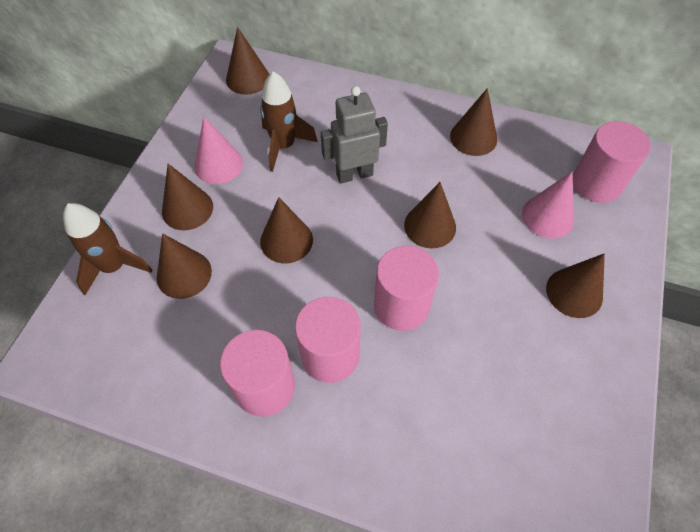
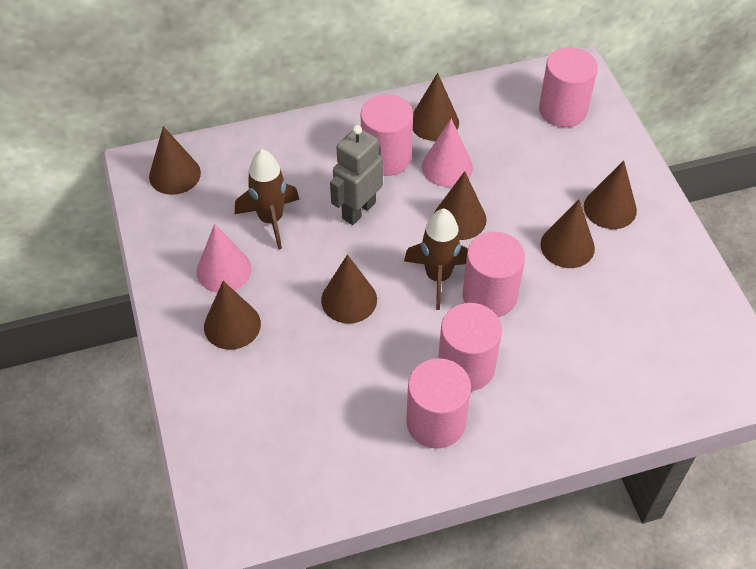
camera: 35 degrees left, 5 degrees down
(114, 267) = (212, 413): brown rocket -> brown rocket (438, 277)
(184, 274) = (283, 380): brown cone -> brown cone (567, 246)
(411, 145) = (386, 157): none -> pink cylinder
(547, 216) = (546, 158): pink cone -> pink cone (447, 167)

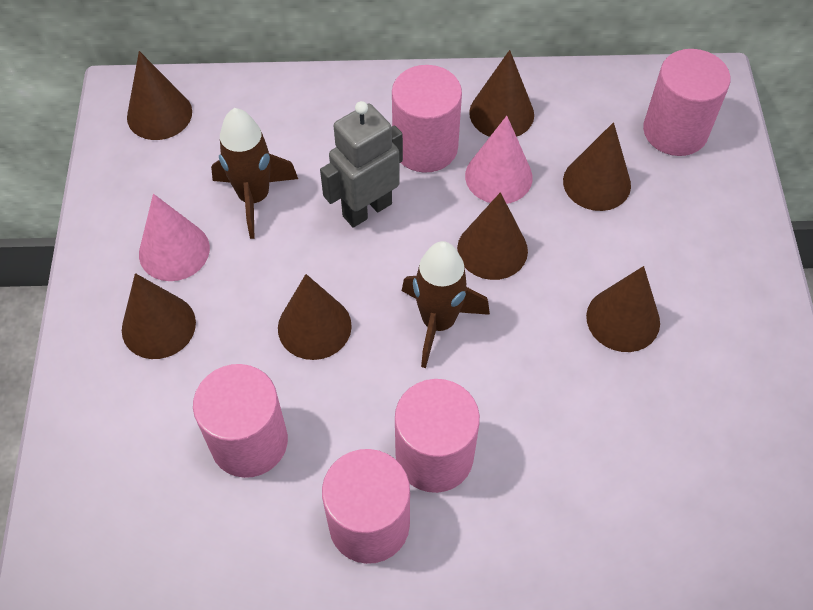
camera: 15 degrees right, 5 degrees up
(489, 295) = (497, 364): pink cylinder -> pink cylinder (249, 441)
(610, 208) = (697, 279): brown cone -> brown cone (596, 183)

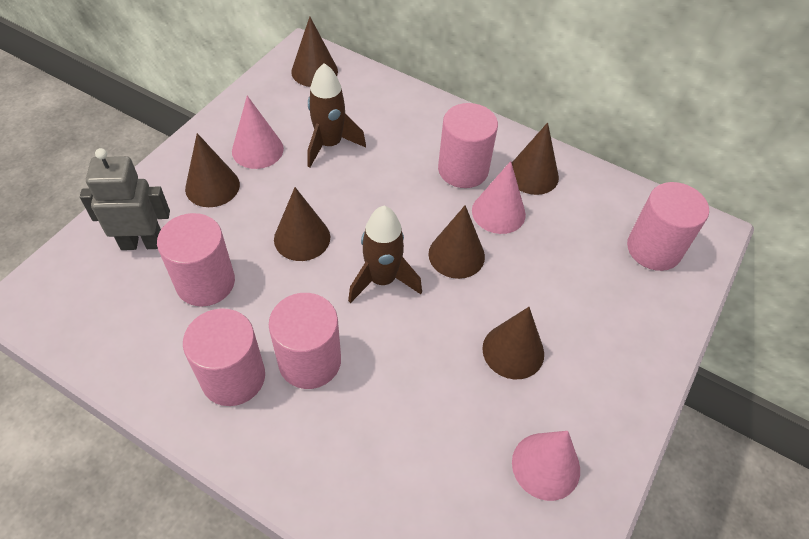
camera: 30 degrees right, 5 degrees down
(366, 209) = (393, 187): grey robot -> grey robot (142, 243)
(596, 183) = (566, 252): brown cone -> none
(734, 414) = (546, 466): none -> pink cone

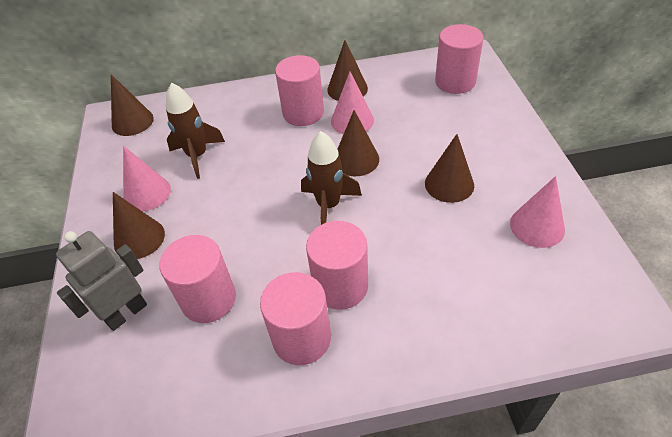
camera: 35 degrees left, 5 degrees down
(302, 238) = (246, 221): brown cone -> none

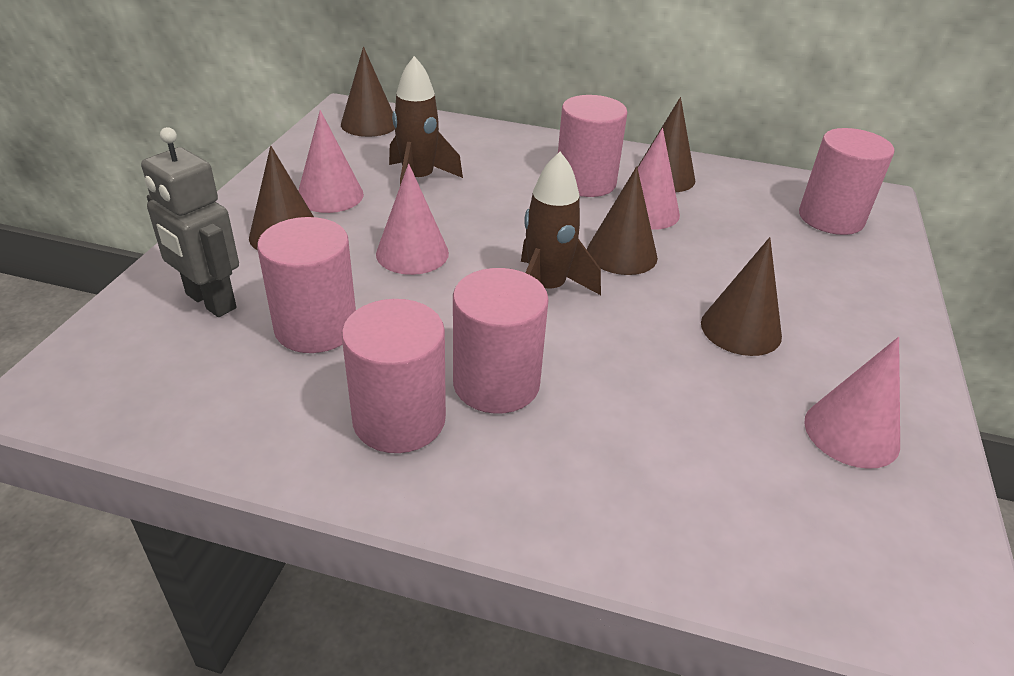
camera: 20 degrees right, 10 degrees down
(126, 313) = (210, 301): grey robot -> grey robot turned 120 degrees counterclockwise
(231, 215) = (412, 253): none -> pink cone

